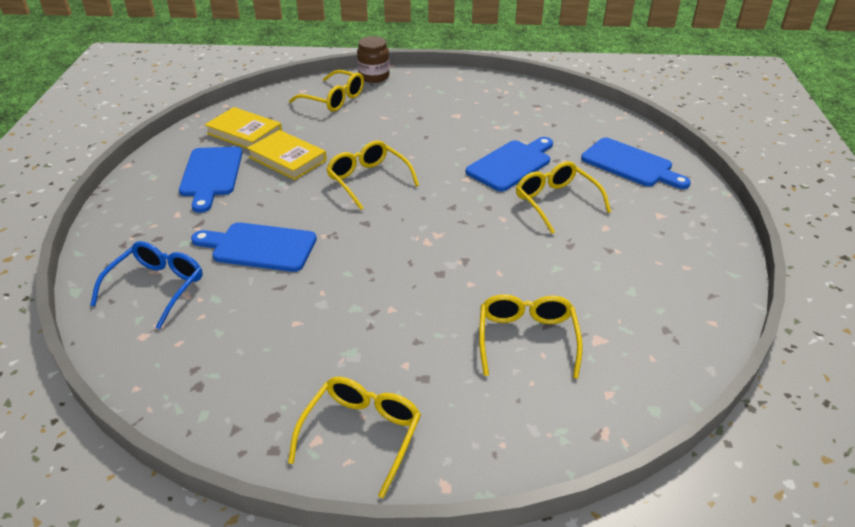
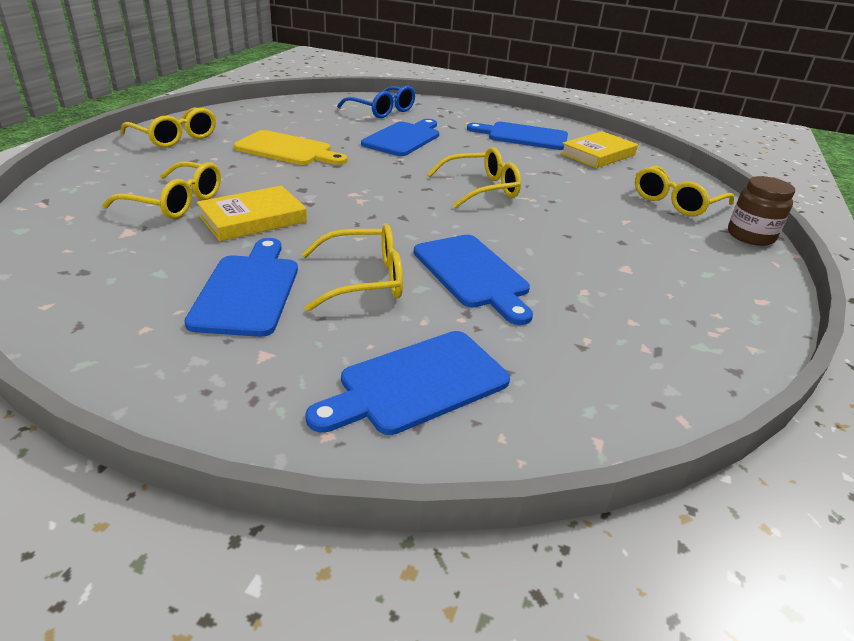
camera: 105 degrees right, 5 degrees down
(287, 159) = (540, 163): yellow book -> yellow book (253, 219)
(346, 318) = (287, 150): none -> yellow cutting board
(611, 243) = (248, 290): none -> blue cutting board

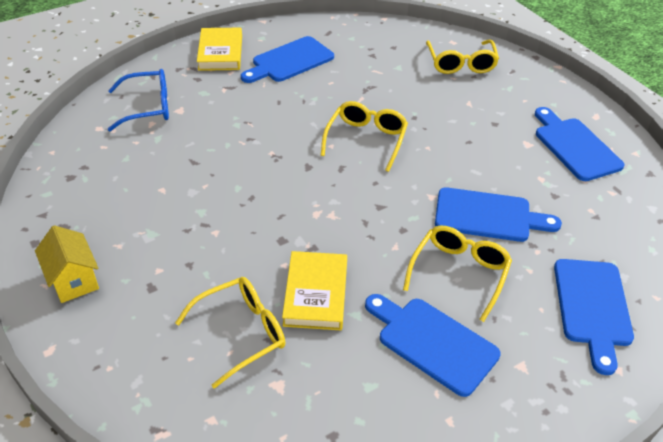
camera: 50 degrees left, 10 degrees up
(175, 137) = (74, 280): yellow glasses -> yellow house
(287, 150) = (186, 212): yellow cutting board -> none
(403, 138) = (229, 128): blue cutting board -> blue cutting board (575, 146)
(598, 154) = (358, 47): yellow book -> yellow book (220, 53)
(750, 236) = (526, 66): brown jar -> none

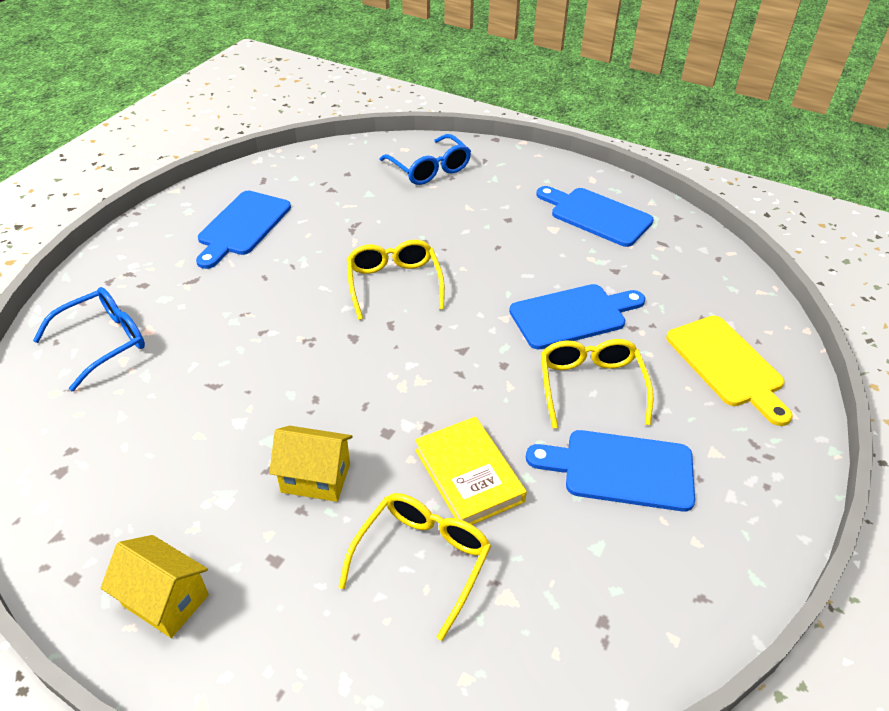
camera: 30 degrees left, 0 degrees up
(213, 248) = (316, 478): none -> yellow house
(220, 53) = (150, 244): yellow book -> none
(461, 64) = (430, 169): yellow glasses -> blue glasses
(592, 307) = (727, 365): blue cutting board -> yellow cutting board

